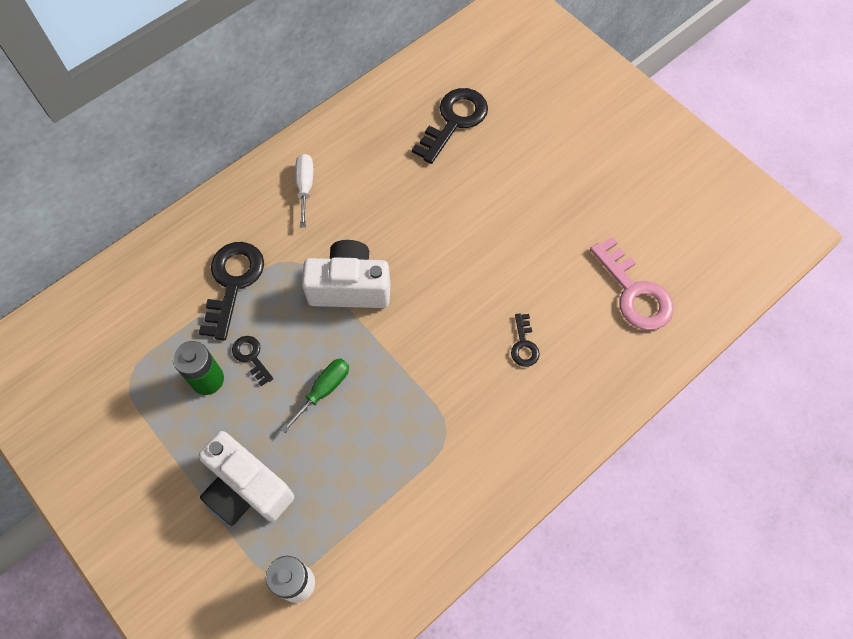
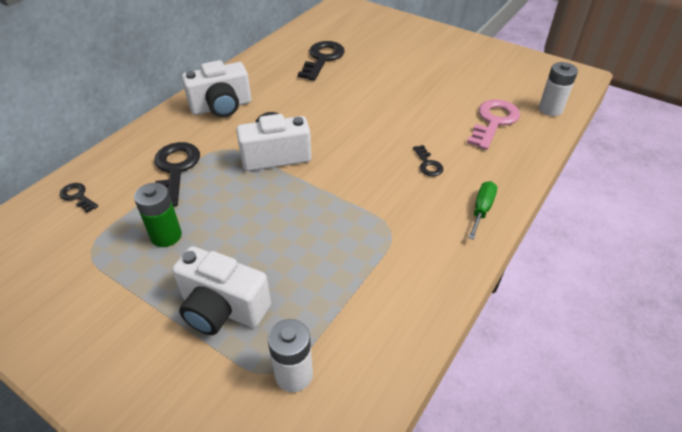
camera: 15 degrees left, 20 degrees down
(251, 357) = (203, 213): black key -> black key (77, 196)
(305, 187) = (221, 107): white screwdriver -> white camera
(324, 390) = (274, 223): green screwdriver -> green screwdriver (481, 209)
(634, 292) = (493, 121): pink key -> pink key turned 105 degrees counterclockwise
(719, 287) = (550, 109): none -> white battery

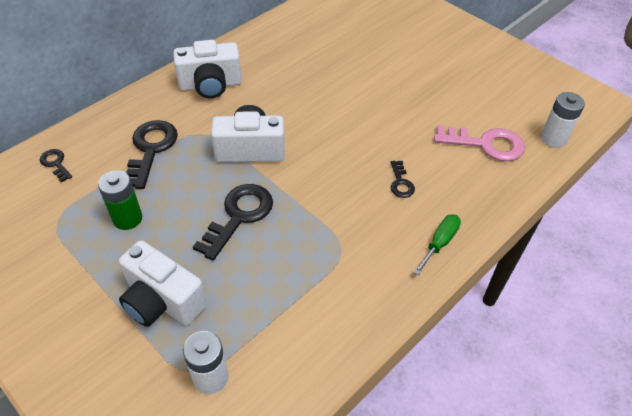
camera: 10 degrees right, 5 degrees up
(322, 59) = (327, 42): black key -> black key (239, 216)
(493, 121) = (486, 144): pink key -> pink key turned 60 degrees clockwise

